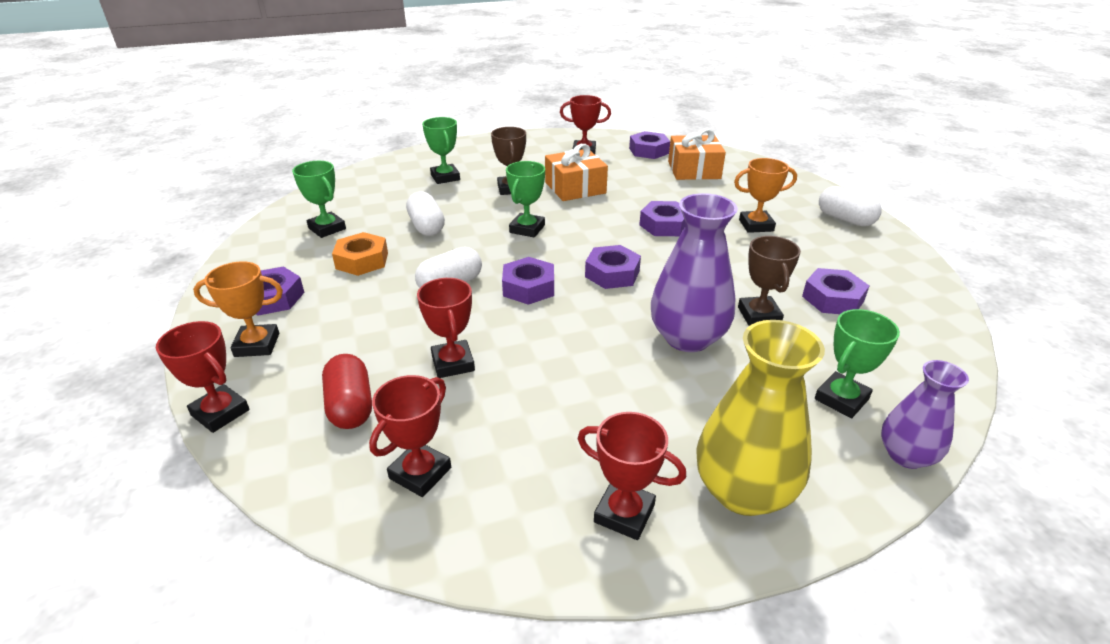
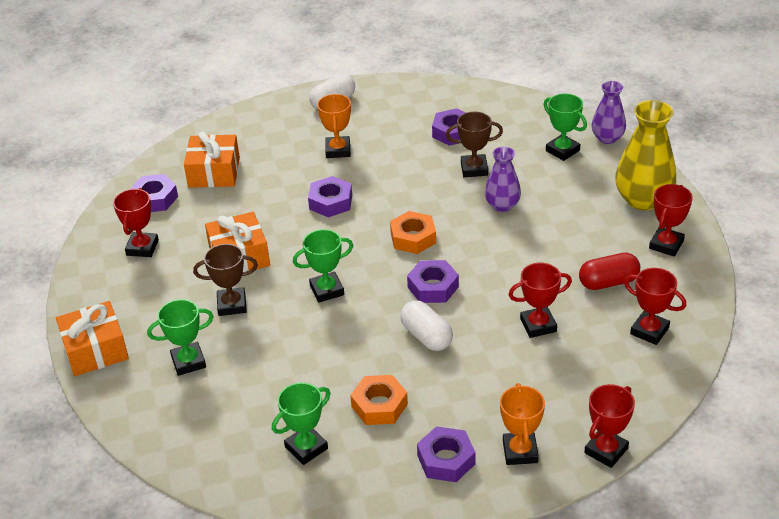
camera: 85 degrees left, 5 degrees up
(350, 406) = (591, 376): red capsule -> red capsule (608, 282)
(427, 226) = (312, 365): white capsule -> none
(467, 146) = (95, 350): none -> orange gift
(527, 229) = (327, 290): green trophy -> green trophy turned 45 degrees counterclockwise
(612, 274) = (413, 238): purple nut -> orange nut
(687, 338) = (502, 205): purple vase -> purple vase, size x0.61

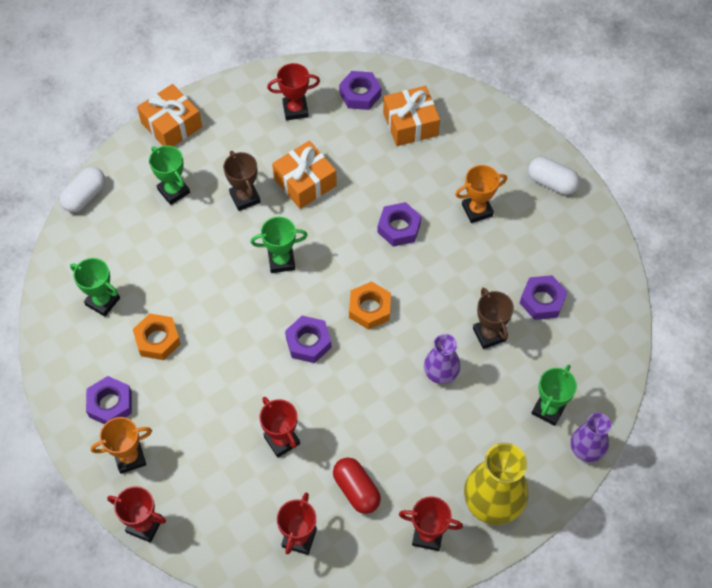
camera: 70 degrees right, 20 degrees up
(327, 290) = (281, 261): green trophy -> green trophy turned 60 degrees counterclockwise
(426, 336) = (245, 353): white capsule -> white capsule (85, 196)

